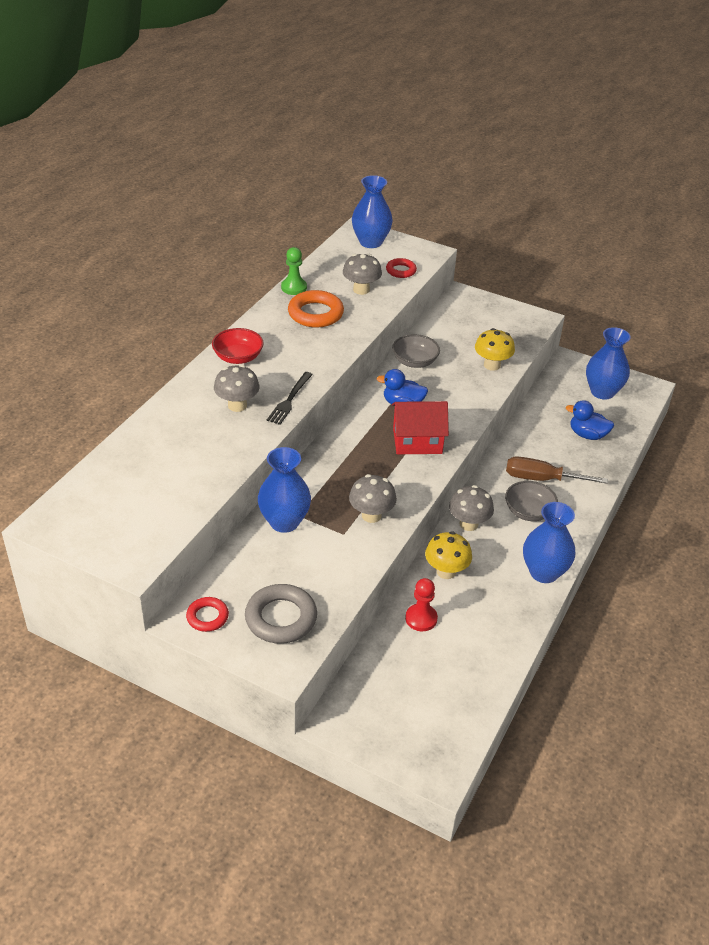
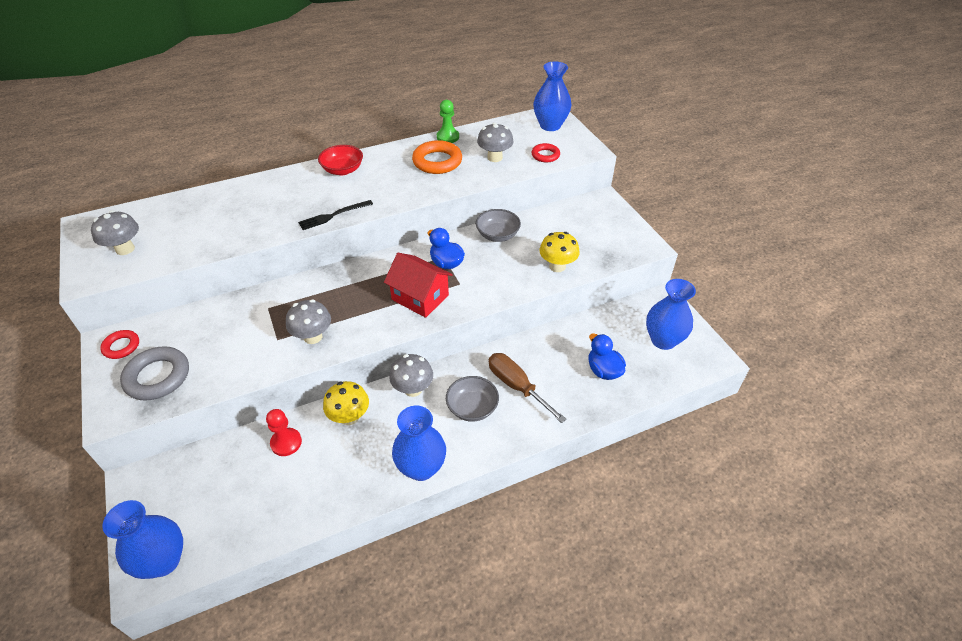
camera: 40 degrees right, 5 degrees up
(237, 405) = (295, 203): grey mushroom -> grey mushroom (125, 249)
(284, 522) = (253, 307): blue vase -> blue vase (163, 561)

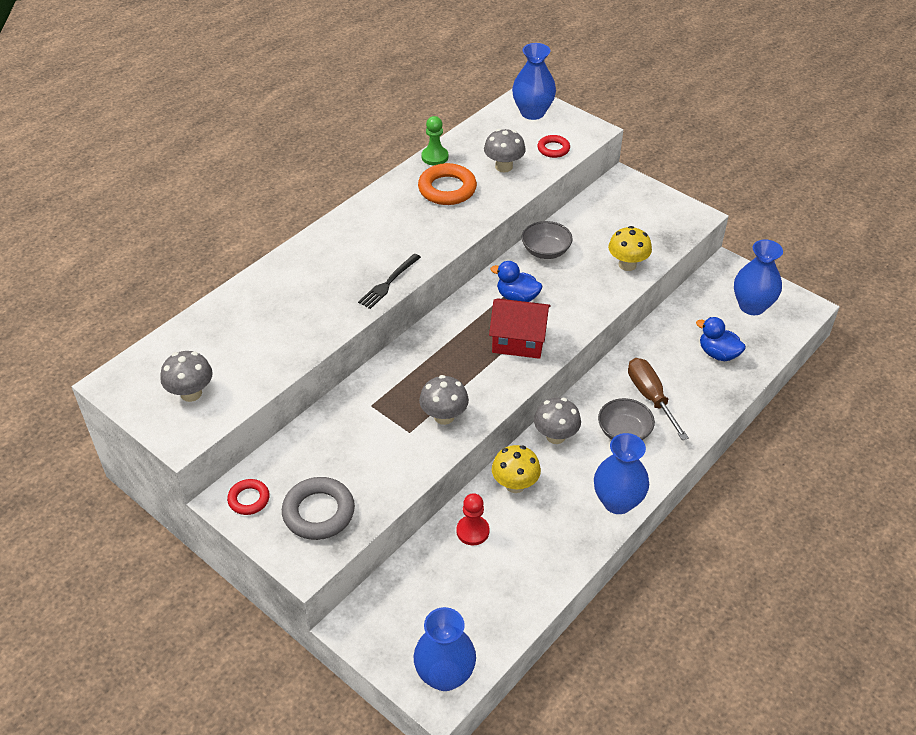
camera: 25 degrees left, 0 degrees up
(343, 170) = (352, 229): red bowl -> none
(517, 386) = (650, 397): brown screwdriver -> brown screwdriver turned 45 degrees clockwise

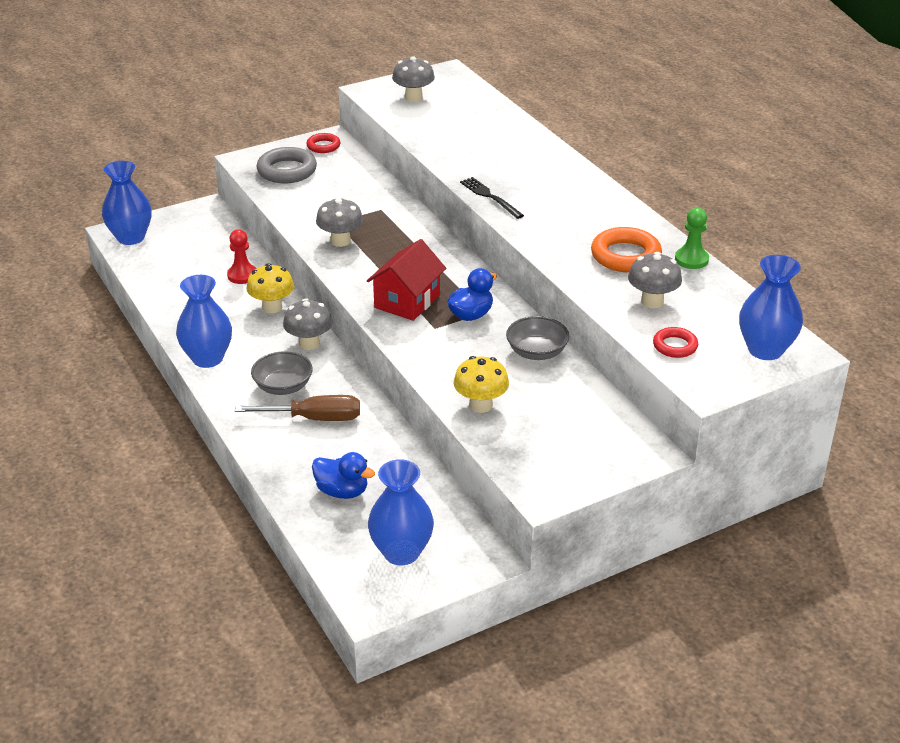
camera: 110 degrees right, 10 degrees down
(718, 354) = (342, 491): blue duck -> blue duck turned 60 degrees clockwise

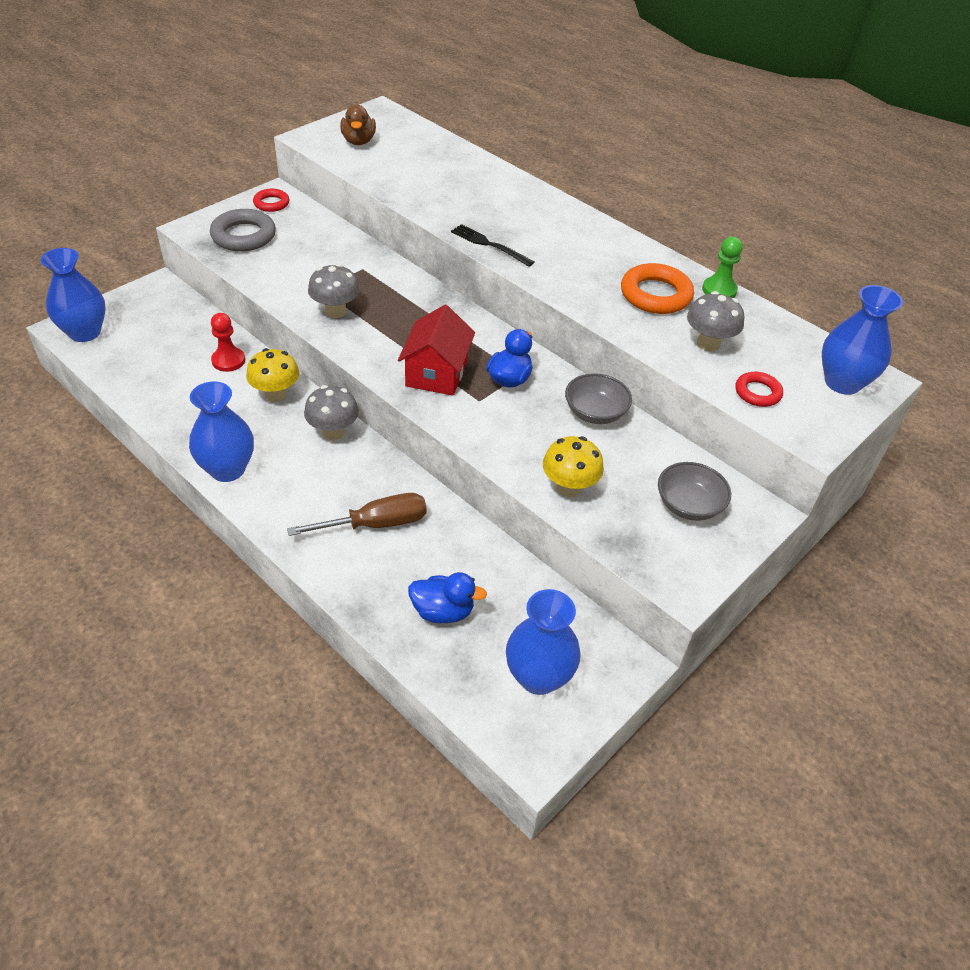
camera: 20 degrees left, 10 degrees up
(283, 387) = (326, 490): grey bowl -> grey bowl (688, 505)
(413, 97) = (358, 141): grey mushroom -> brown duck

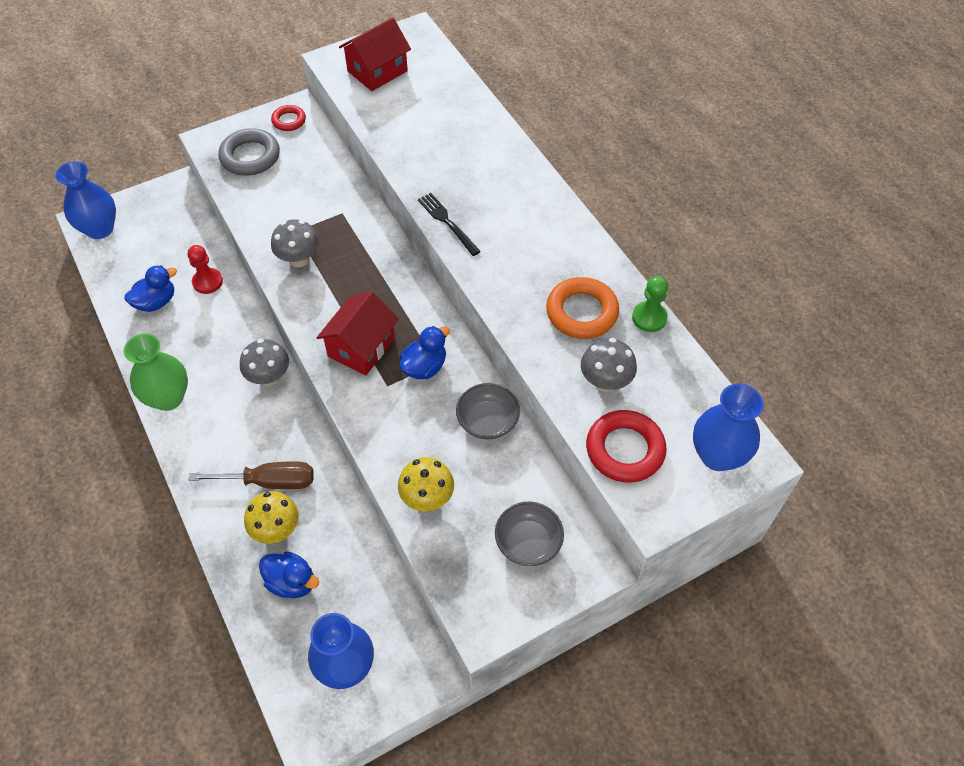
camera: 20 degrees right, 10 degrees up
(177, 387) = (156, 302): none -> blue duck
(227, 469) = (168, 398): blue vase -> green vase
(276, 394) = (235, 326): yellow mushroom -> yellow mushroom (276, 530)
(358, 141) = (377, 71): brown duck -> red house
(757, 393) = (625, 450): red ring -> red ring, size x1.72

